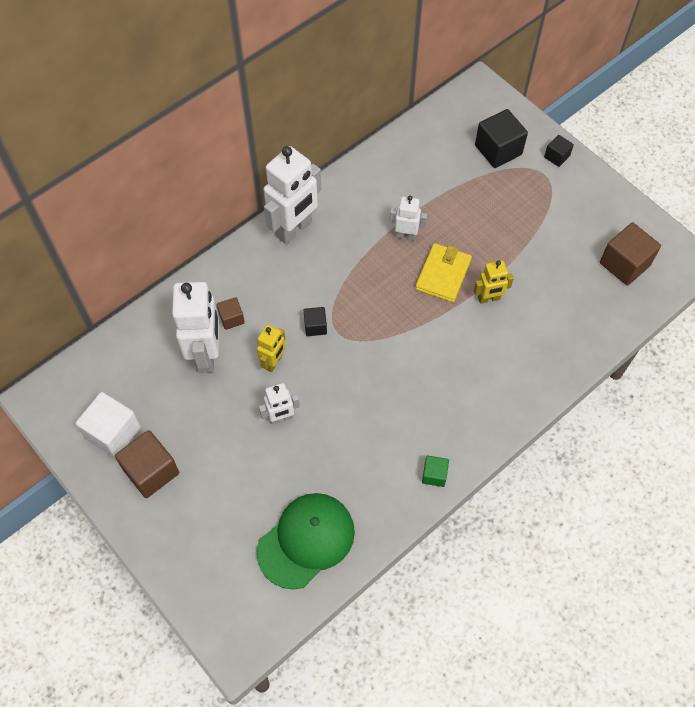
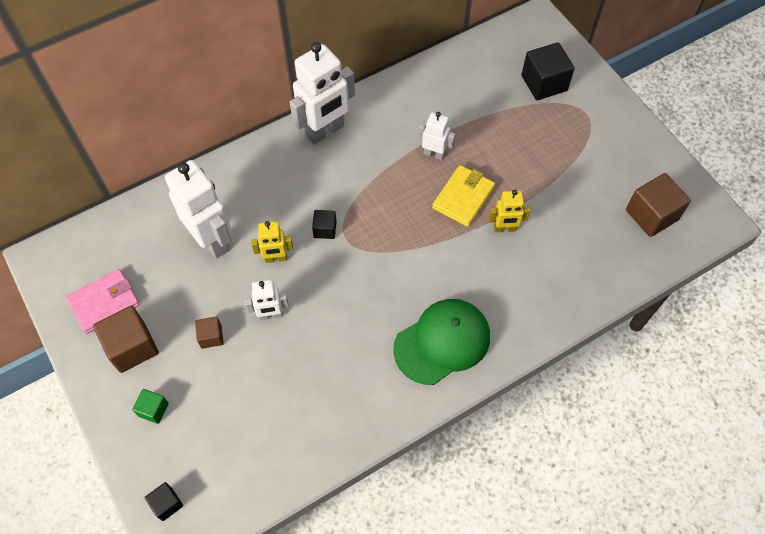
camera: 10 degrees right, 0 degrees up
(113, 432) = (104, 302): white cube -> pink wallet
(206, 354) = (212, 240): white robot -> white robot turned 45 degrees counterclockwise
(231, 318) = (244, 209): brown cube -> brown cube (211, 336)
(273, 362) = (276, 258): yellow robot -> yellow robot turned 45 degrees clockwise
(306, 541) = (268, 443): green cap -> green cap (442, 342)
(434, 475) = (412, 398): green cube -> green cube (153, 409)
(556, 156) = (602, 98): black cube -> black cube (167, 504)

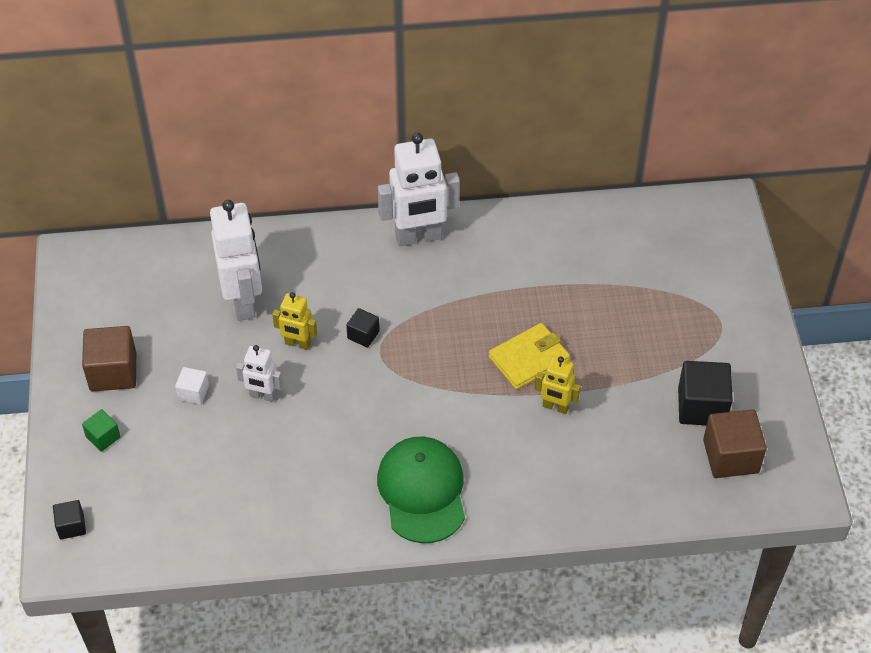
camera: 25 degrees right, 10 degrees down
(104, 302) = (108, 320): pink wallet -> none
(211, 336) = (193, 392): brown cube -> white cube
(434, 154) = (523, 303): white robot -> none
(442, 342) = (422, 491): green cap -> green cap turned 90 degrees counterclockwise
(544, 83) = (692, 274): black cube -> black cube (701, 406)

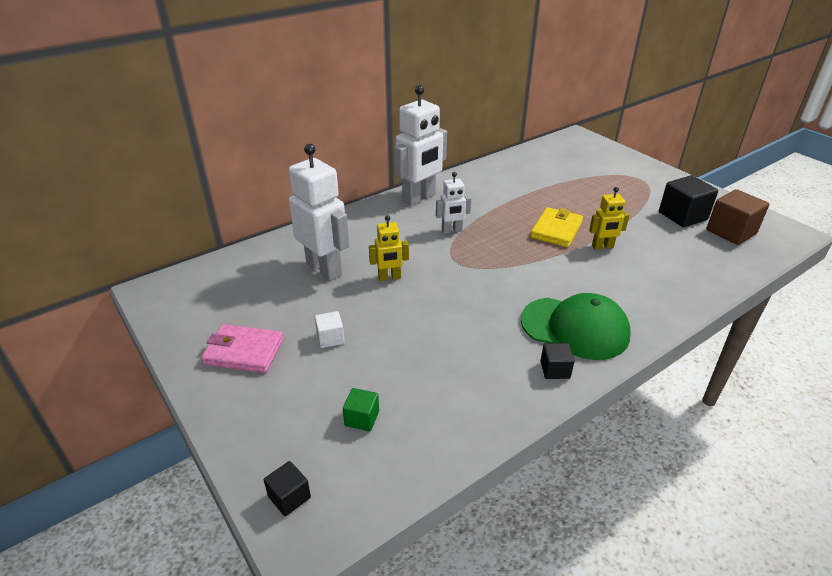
camera: 30 degrees left, 15 degrees down
(103, 437) = (269, 404): green cube -> green cube (362, 418)
(113, 372) = (244, 352): brown cube -> pink wallet
(263, 395) = (391, 318): white robot -> white robot (452, 230)
(363, 335) = (433, 256): black cube -> black cube (555, 370)
(422, 491) = (575, 328): green cap -> green cap turned 150 degrees clockwise

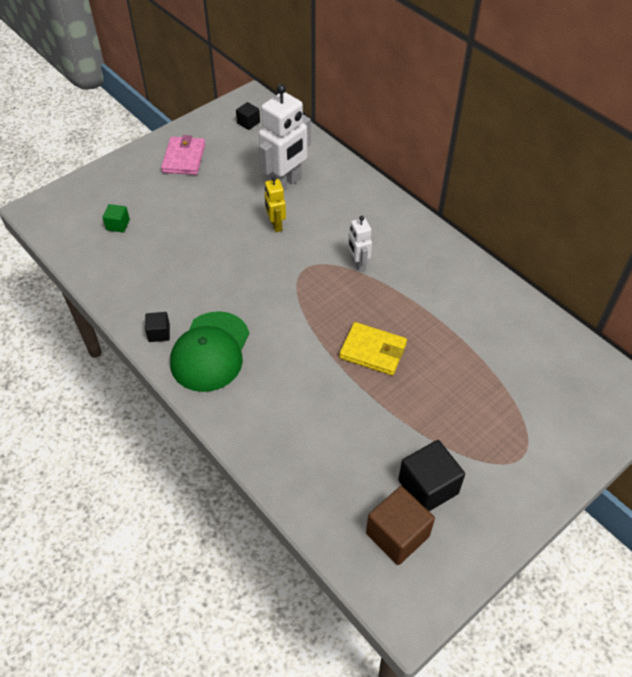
camera: 85 degrees right, 15 degrees up
(289, 497) = (61, 201): black cube -> black cube (248, 123)
(330, 338) = (197, 199): white cube -> none
(419, 198) = (418, 236): white robot -> none
(602, 247) = (344, 390): yellow robot -> none

